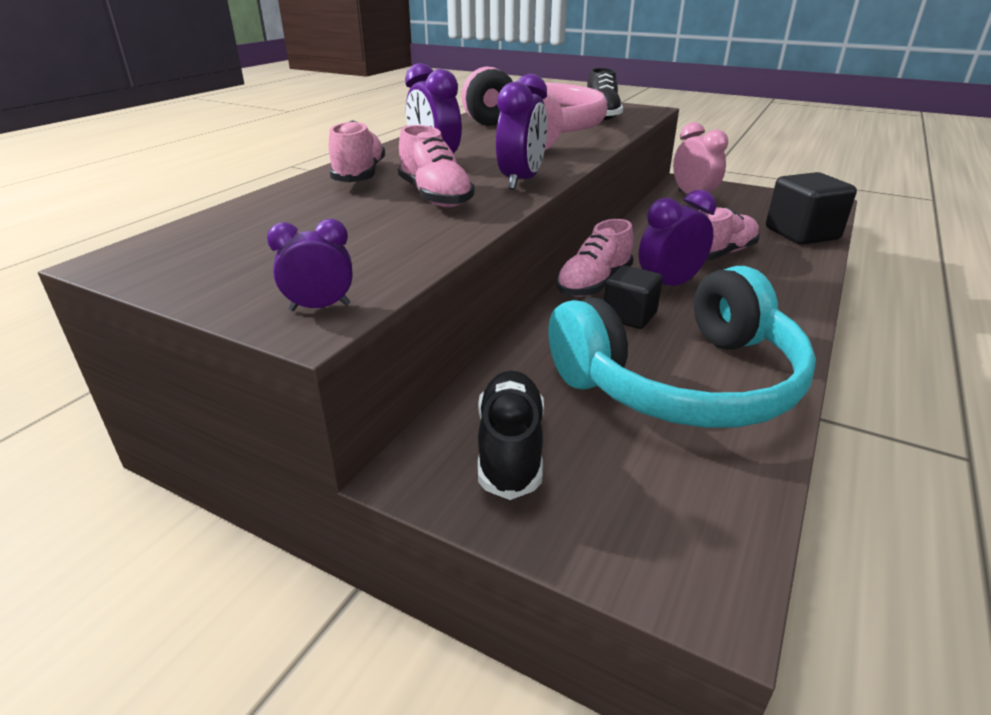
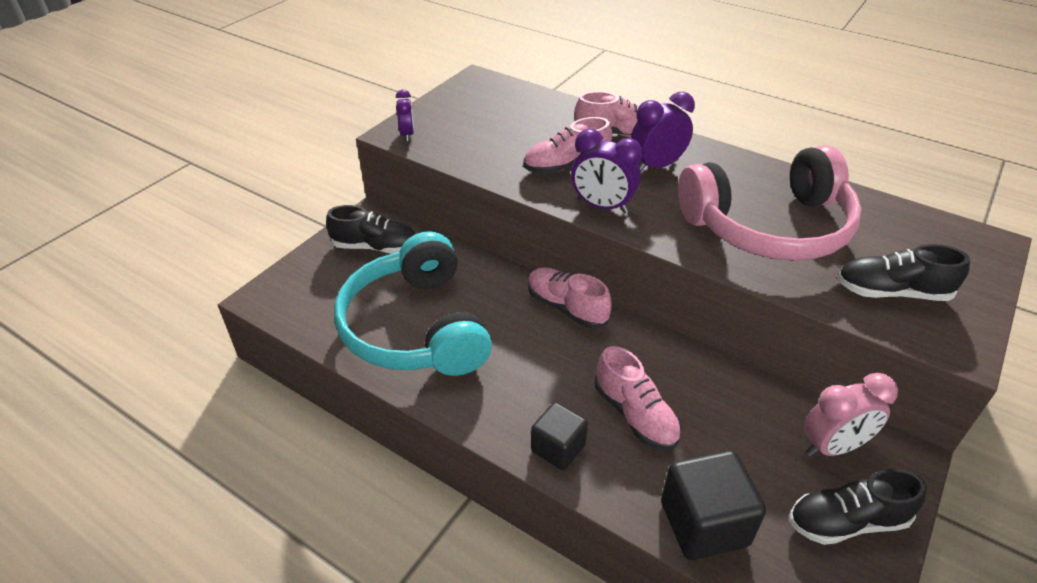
camera: 95 degrees right, 10 degrees up
(629, 316) = (508, 318): black cube -> black cube (558, 448)
(669, 285) = (561, 355): purple clock -> none
(753, 198) = (847, 521): none -> black shoe

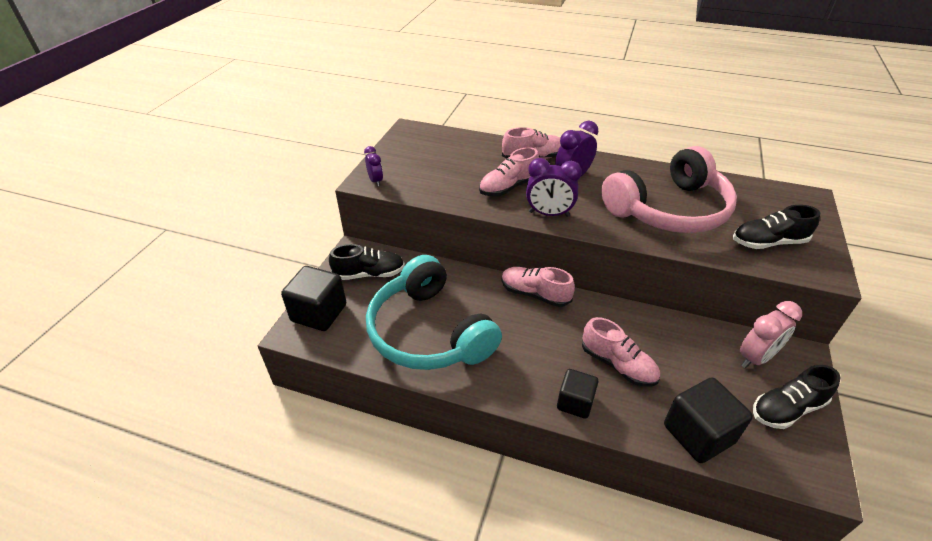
camera: 15 degrees left, 0 degrees up
(299, 281) = (319, 313): none -> black cube

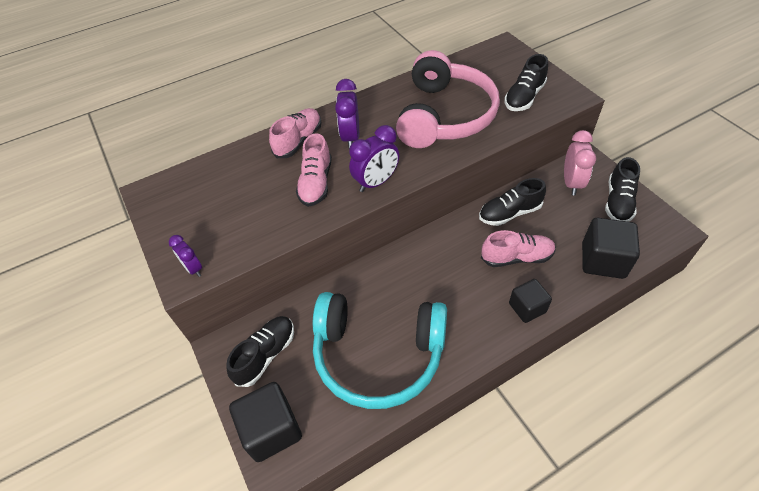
camera: 45 degrees left, 10 degrees up
(375, 181) = (193, 268): purple clock -> purple clock turned 150 degrees counterclockwise
(535, 294) = (408, 254): pink shoe -> none
(658, 332) = (509, 213): none -> black shoe

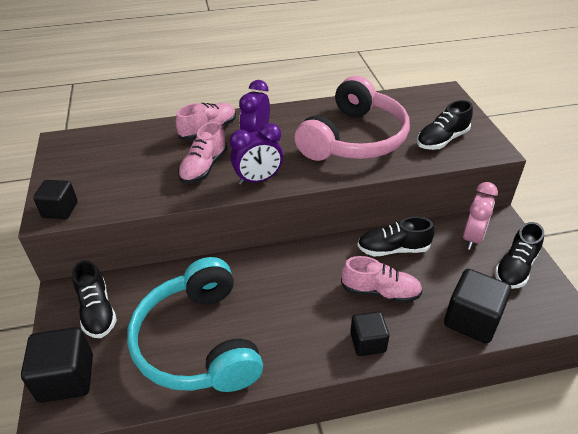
camera: 15 degrees right, 10 degrees down
(193, 268) = (60, 210): purple clock -> black cube
(266, 355) = (97, 311): black shoe -> black shoe turned 105 degrees clockwise
(378, 355) = (198, 342): turquoise headphones -> turquoise headphones turned 45 degrees clockwise

